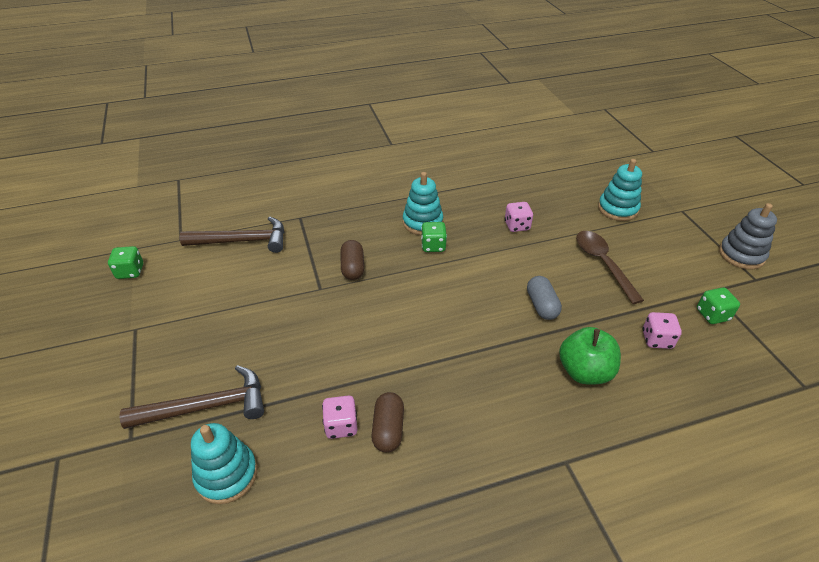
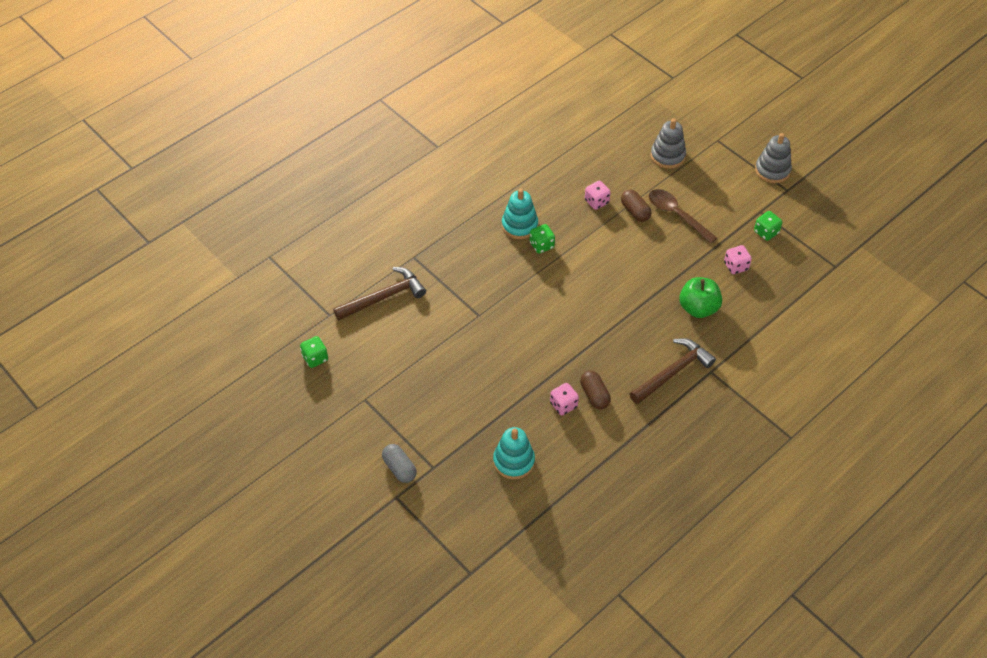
camera: 25 degrees left, 10 degrees up
(206, 406) = (466, 429): brown hammer -> brown hammer (672, 372)
(353, 268) = (491, 288): brown capsule -> brown capsule (635, 211)
(541, 305) = (648, 268): grey capsule -> grey capsule (399, 468)
(617, 209) = (667, 156): turquoise stacking toy -> grey stacking toy

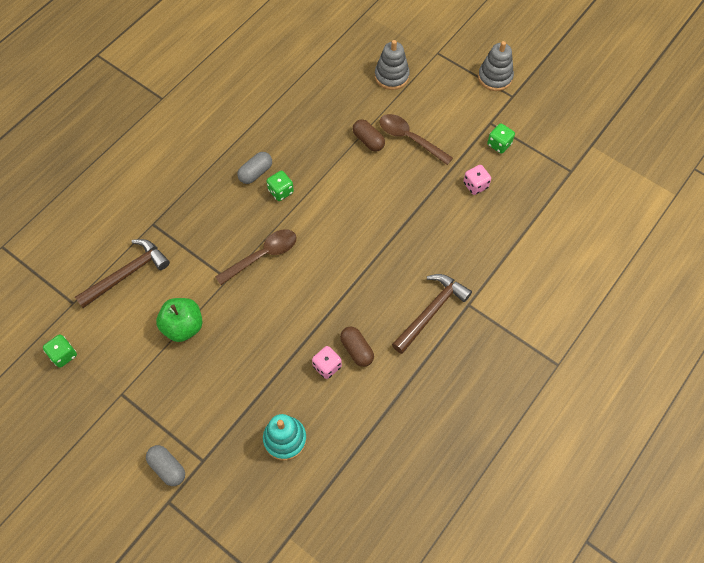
camera: 10 degrees left, 10 degrees up
(515, 300) = (262, 256): none -> brown spoon
(519, 225) = (256, 173): turquoise stacking toy -> grey capsule
(596, 202) = (329, 136): pink dice -> none
(698, 308) = (445, 237): green apple -> green apple (183, 326)

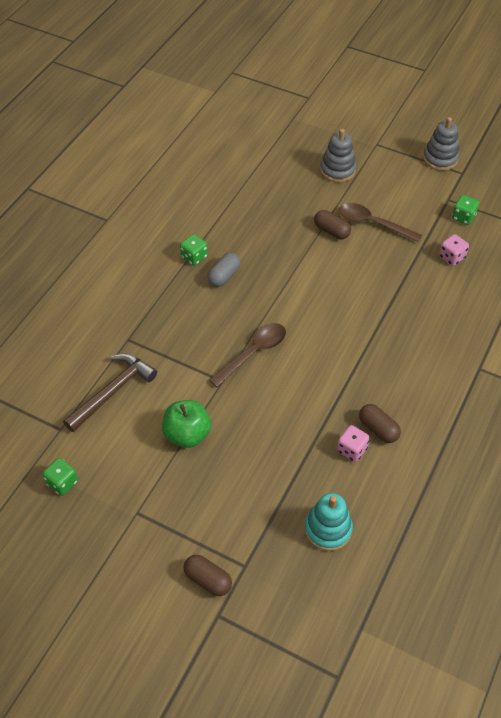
camera: 10 degrees left, 10 degrees down
(167, 468) = (208, 580): grey capsule -> brown capsule
(281, 191) = (255, 290): green dice -> green dice (194, 257)
(431, 311) = (443, 380): brown hammer -> none

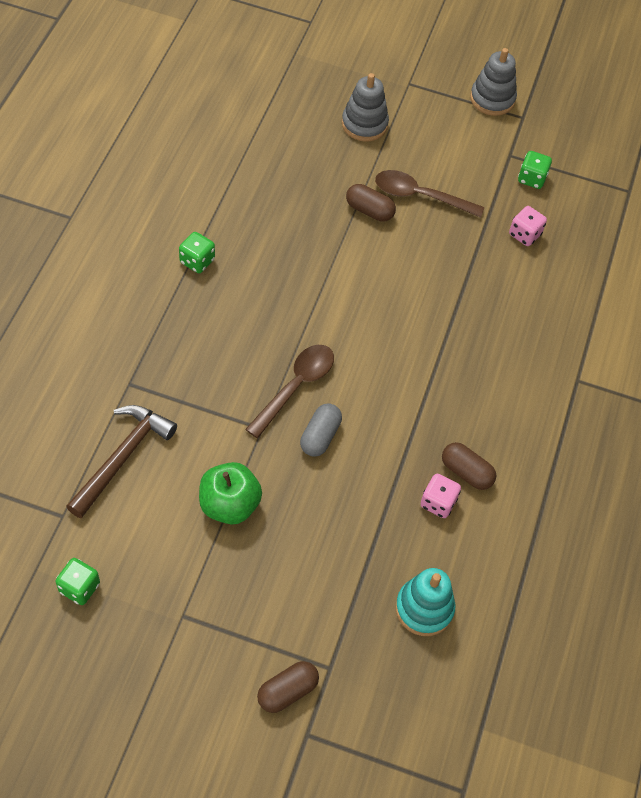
camera: 15 degrees left, 5 degrees up
(208, 580) = (287, 691): brown capsule -> brown capsule turned 60 degrees counterclockwise
(224, 276) = (241, 284): grey capsule -> grey capsule (320, 436)

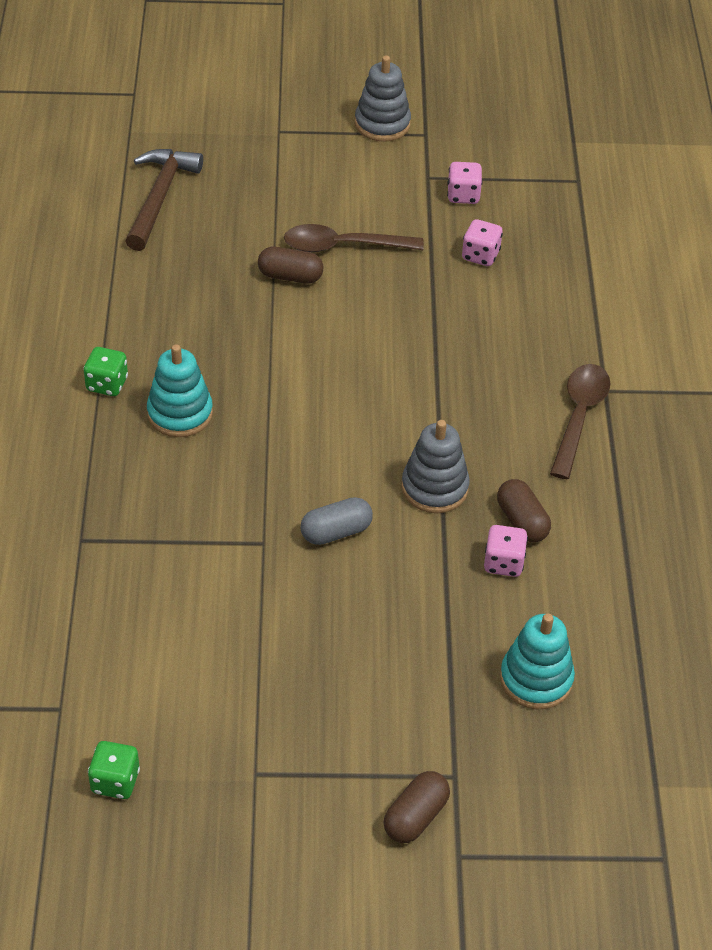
camera: 15 degrees left, 10 degrees down
(122, 457) = (107, 623): brown hammer -> brown hammer (159, 197)
(229, 505) = (259, 636): green apple -> none
(241, 301) = (180, 413): none -> turquoise stacking toy
(295, 387) = (284, 487): brown spoon -> brown spoon (579, 417)
(320, 436) = (336, 532): grey capsule -> grey capsule turned 60 degrees clockwise
(364, 124) = (245, 187): grey stacking toy -> grey stacking toy (434, 488)
(466, 472) = (522, 521): brown capsule -> brown capsule turned 45 degrees clockwise
(531, 178) = (463, 195): green dice -> pink dice

